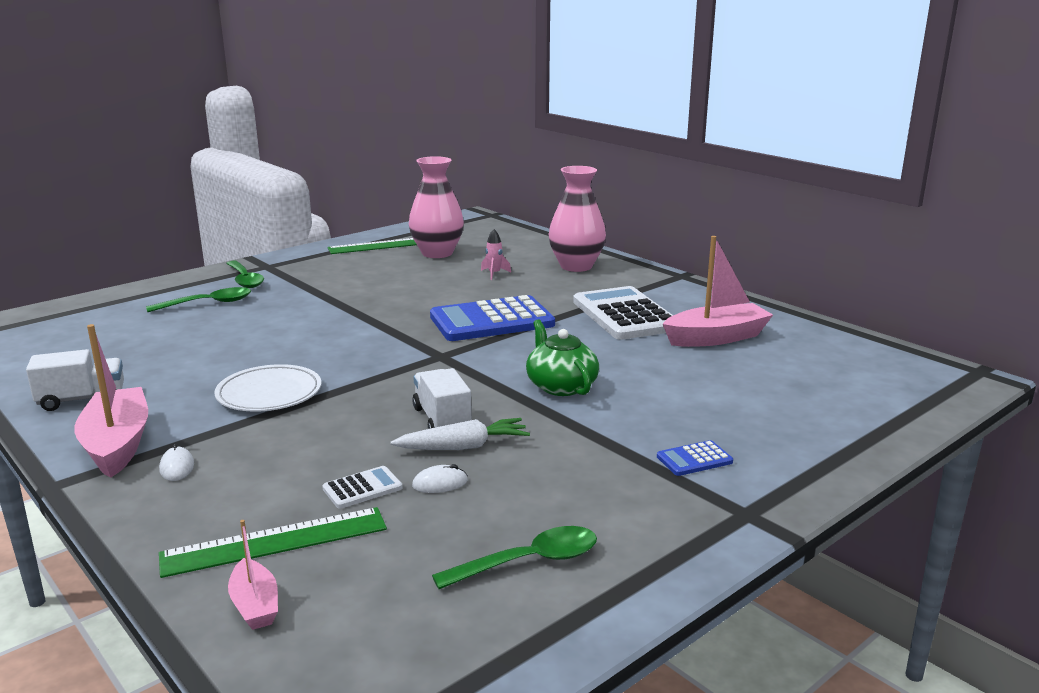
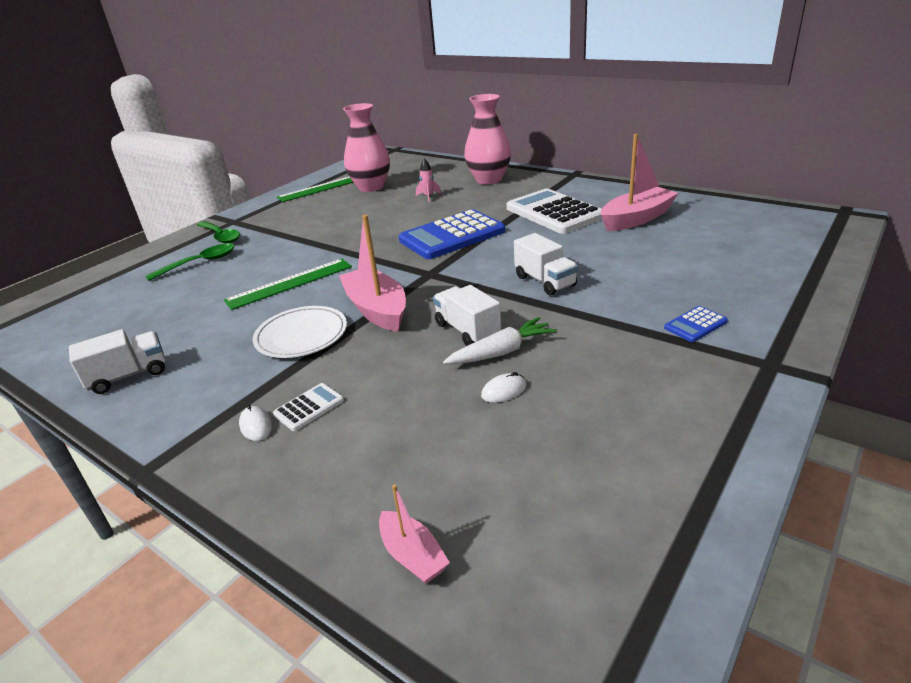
camera: 10 degrees left, 10 degrees up
(117, 444) = (186, 414): pink boat -> pink boat (377, 309)
(275, 541) = (392, 482): green ruler -> green ruler (290, 283)
(362, 488) = (439, 410): white calculator -> white calculator (309, 407)
(528, 562) = (629, 450): green spoon -> none
(561, 386) = (545, 281): green teapot -> white truck

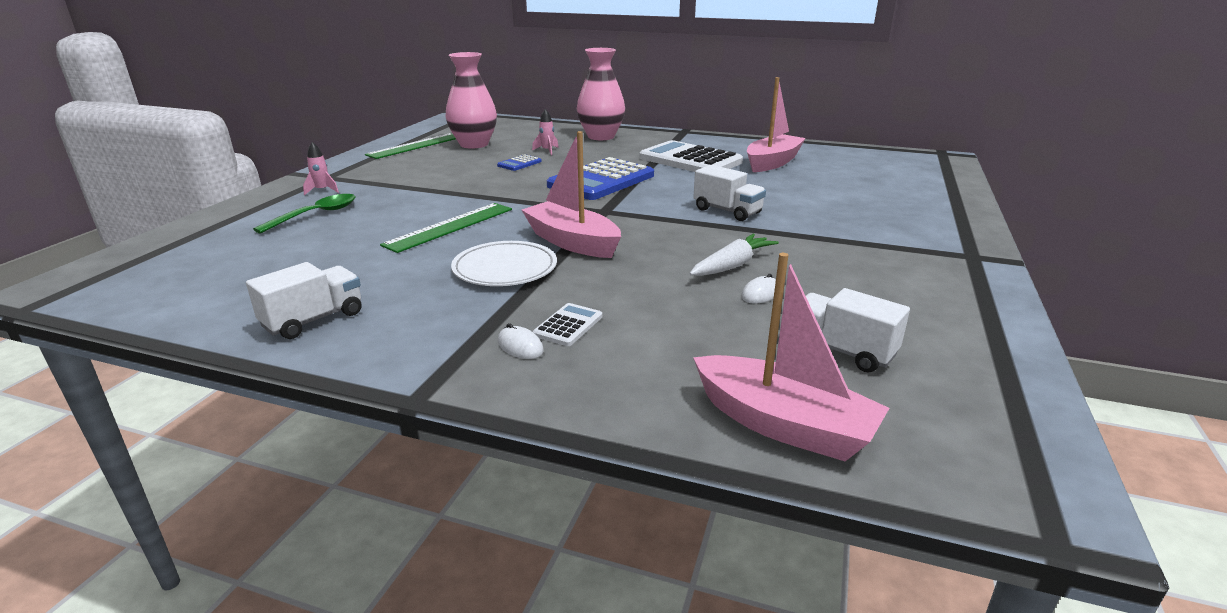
camera: 20 degrees left, 5 degrees down
(221, 236) = (322, 190): green spoon -> pink rocket
(413, 555) = (783, 424): pink boat -> pink boat, size x1.92
(467, 330) = (683, 252): white truck -> white truck (841, 350)
(695, 325) = (889, 234): blue calculator -> blue calculator (519, 164)

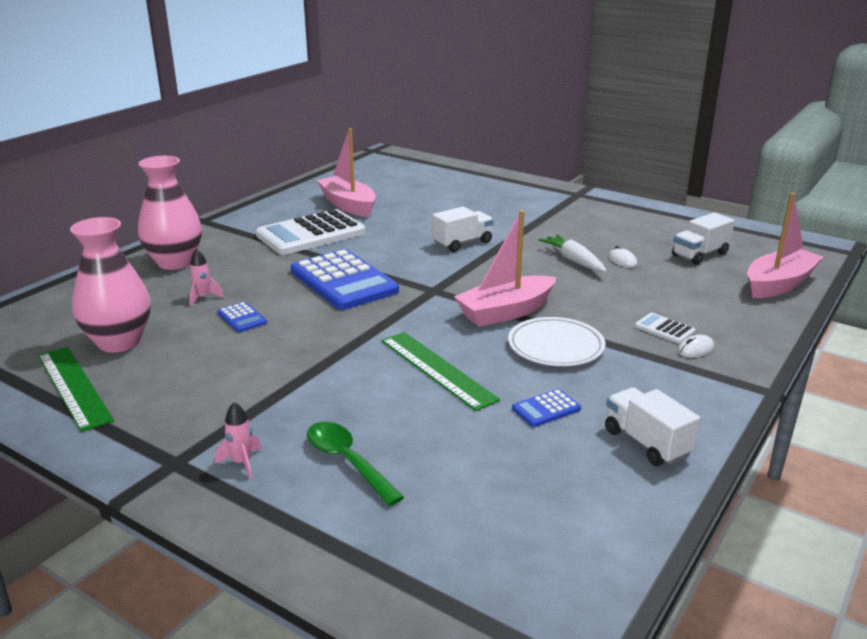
camera: 75 degrees left, 0 degrees up
(382, 272) = (546, 409): none -> blue calculator

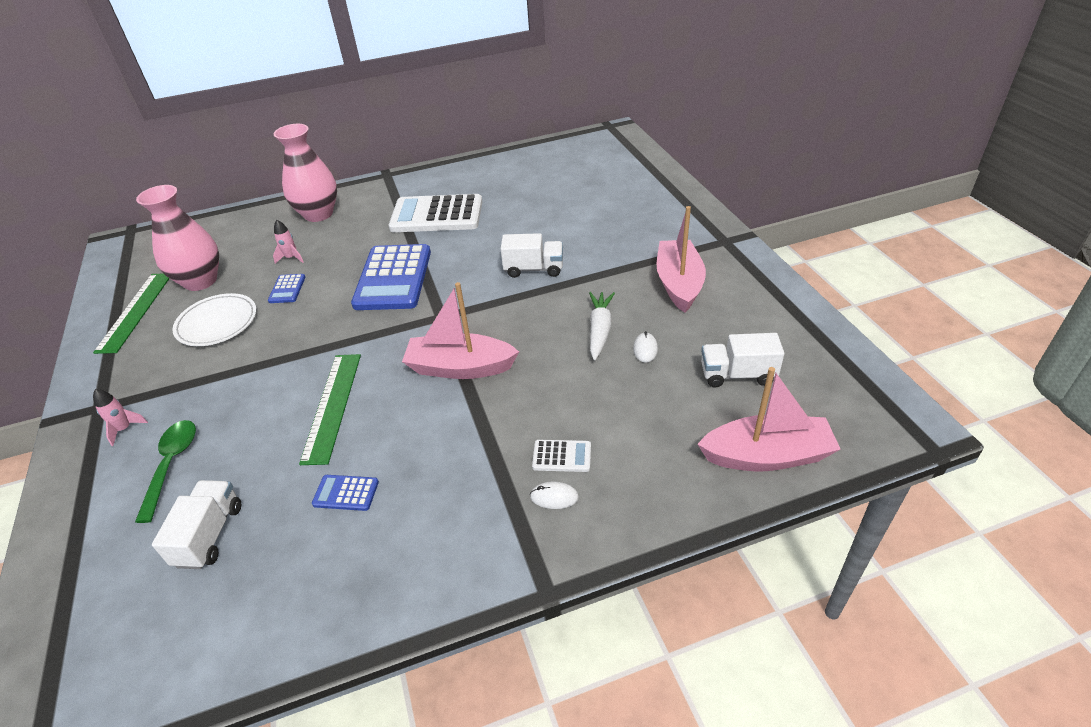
camera: 40 degrees right, 15 degrees up
(348, 205) = (504, 190): pink boat -> pink boat (679, 284)
(556, 346) = (445, 428): white plate -> white plate (217, 323)
(646, 443) = (363, 579): white truck -> white truck (209, 535)
(664, 329) = (562, 456): white calculator -> white calculator turned 105 degrees clockwise

